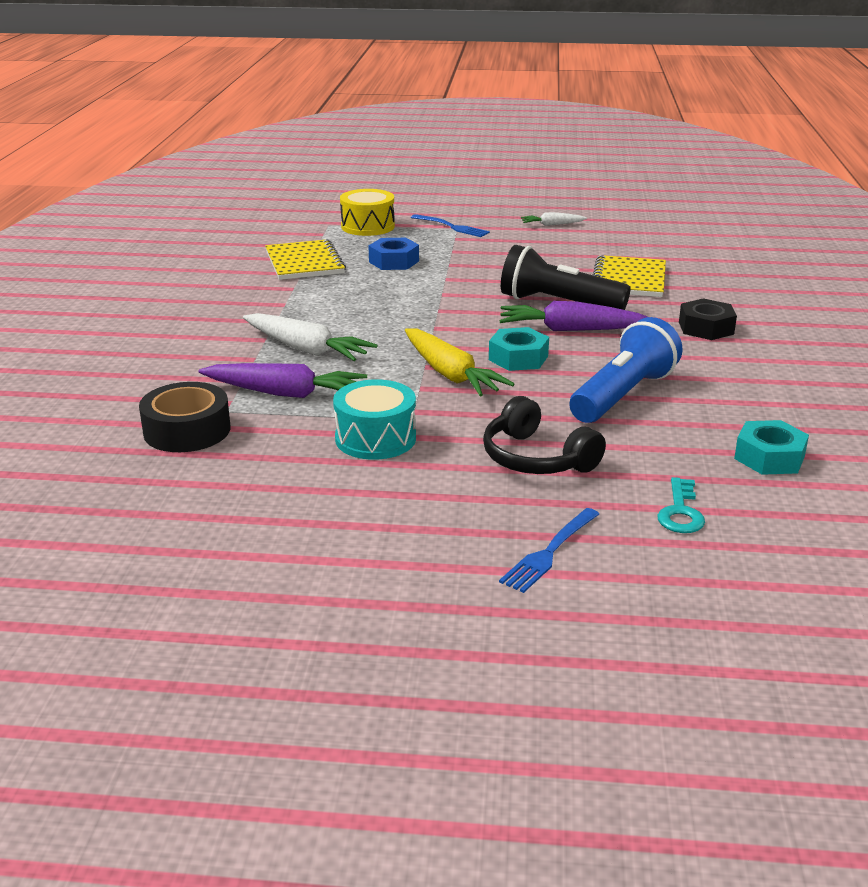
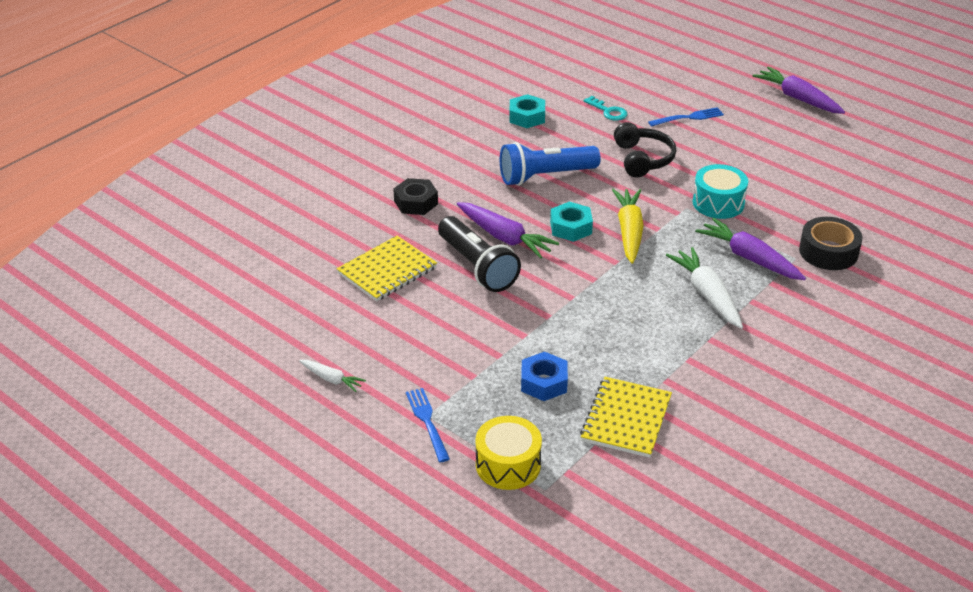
camera: 145 degrees left, 10 degrees up
(394, 687) = (798, 98): none -> purple carrot
(680, 512) = (608, 111): turquoise key -> turquoise key turned 90 degrees clockwise

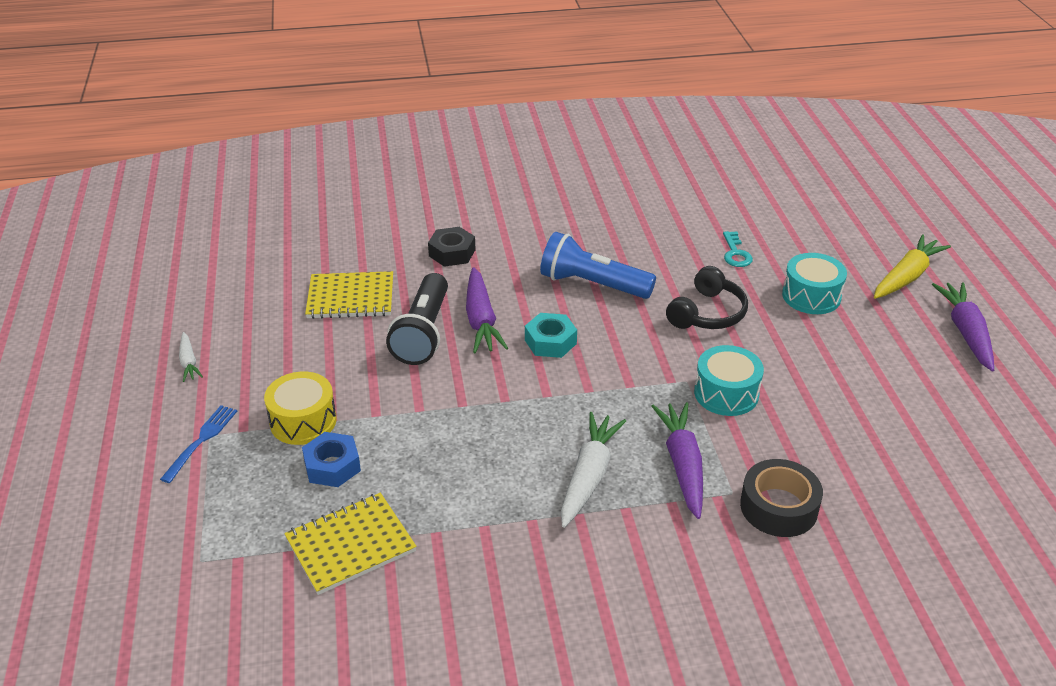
camera: 40 degrees right, 0 degrees up
(508, 465) = (204, 519): yellow drum -> yellow drum (303, 421)
(527, 117) = (650, 224): turquoise nut -> none
(629, 231) = (598, 374): yellow carrot -> yellow carrot (906, 276)
(688, 117) = (811, 296): blue fork -> turquoise drum

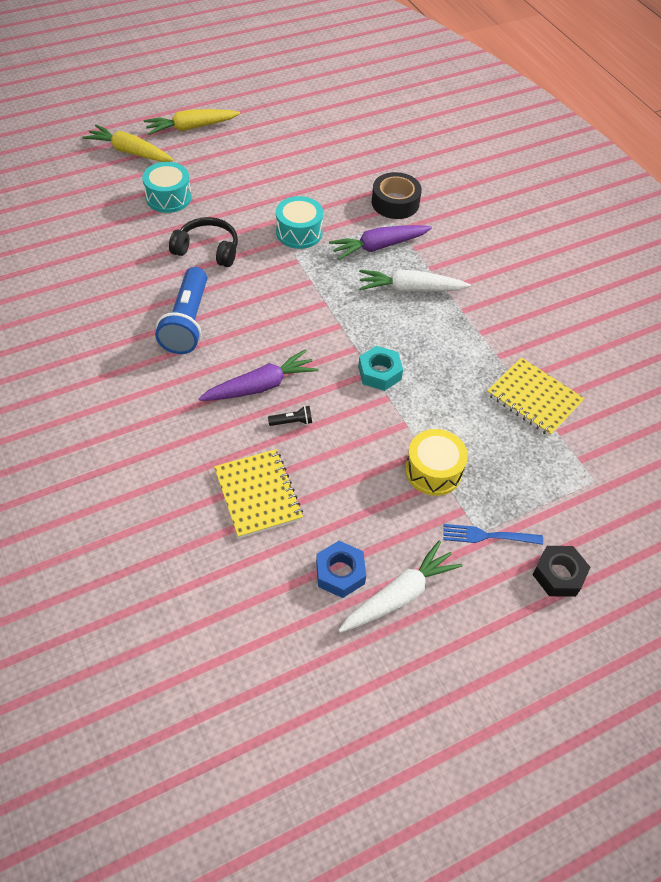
camera: 110 degrees left, 15 degrees up
(189, 362) = (399, 595): white carrot -> white carrot, size x1.84
(332, 466) = (470, 434): blue nut -> blue nut (340, 573)
(423, 333) = (292, 422): black flashlight -> black flashlight, size x0.40
(452, 253) = (162, 433): black nut -> black nut (558, 575)
(550, 342) = (274, 335): turquoise nut -> turquoise nut (379, 373)
(735, 253) = (118, 241): turquoise key -> none
(965, 332) = (191, 128): purple carrot -> yellow carrot

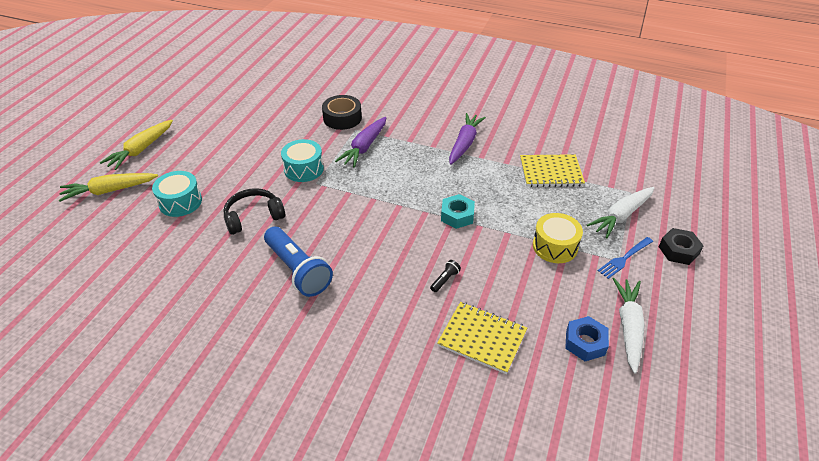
camera: 40 degrees left, 10 degrees down
(260, 386) = (398, 274): purple carrot -> purple carrot (464, 143)
(410, 289) = (413, 159): white carrot -> white carrot (621, 216)

